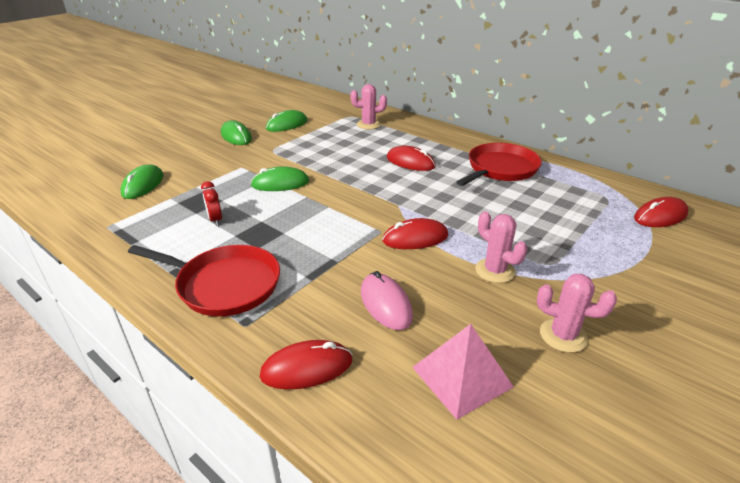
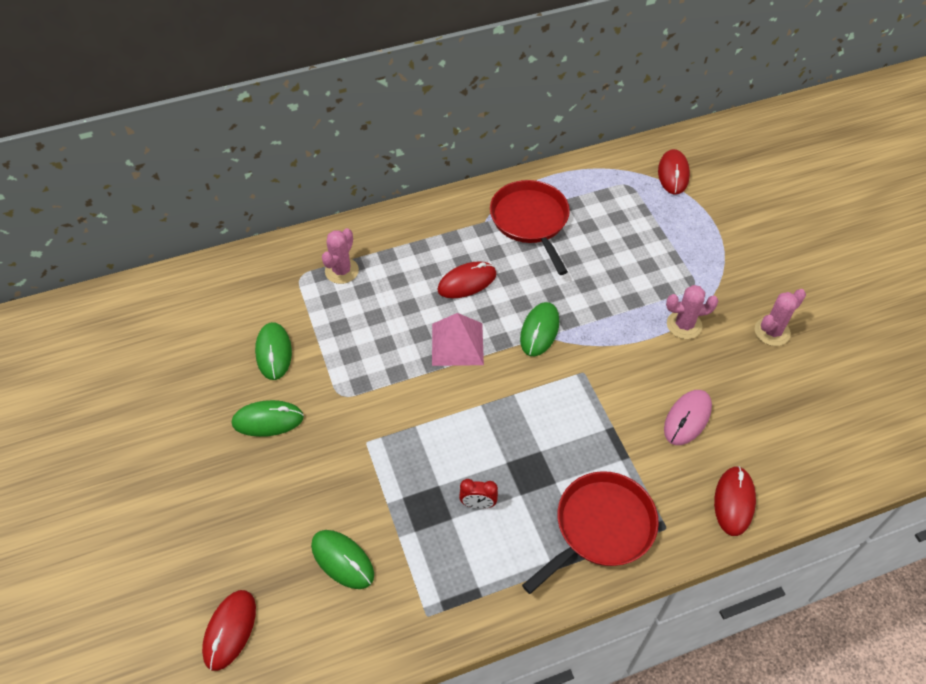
camera: 60 degrees left, 20 degrees up
(280, 183) = (435, 417): green mouse -> green mouse (539, 330)
(385, 304) = (687, 418): pink mouse -> pink mouse turned 60 degrees counterclockwise
(415, 238) = (609, 352): red mouse -> red mouse (230, 630)
(462, 376) = (783, 412): pink pyramid -> pink pyramid (457, 344)

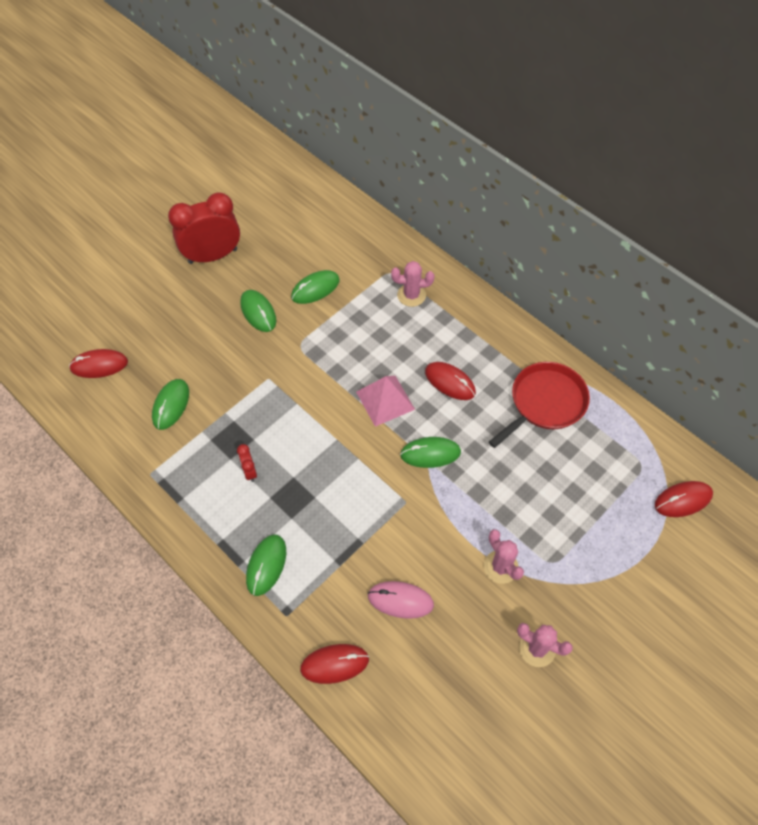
camera: 65 degrees right, 5 degrees up
(149, 440) = (213, 256): none -> red clock
(601, 527) = (266, 565): red pan -> green mouse

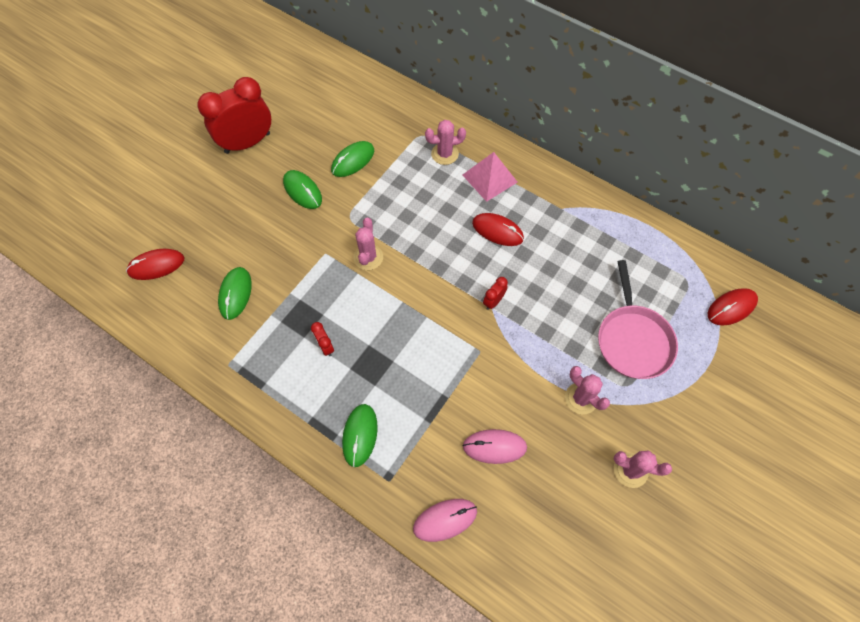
camera: 10 degrees left, 5 degrees up
(311, 389) = (368, 257): none -> pink cactus
(334, 664) = (445, 520): red mouse -> pink mouse
(385, 400) = (441, 257): pink pyramid -> pink pyramid (490, 178)
(430, 453) = (493, 301): green mouse -> red clock
(545, 402) = (589, 236): red pan -> none
(569, 517) = (633, 340): none -> pink pan

